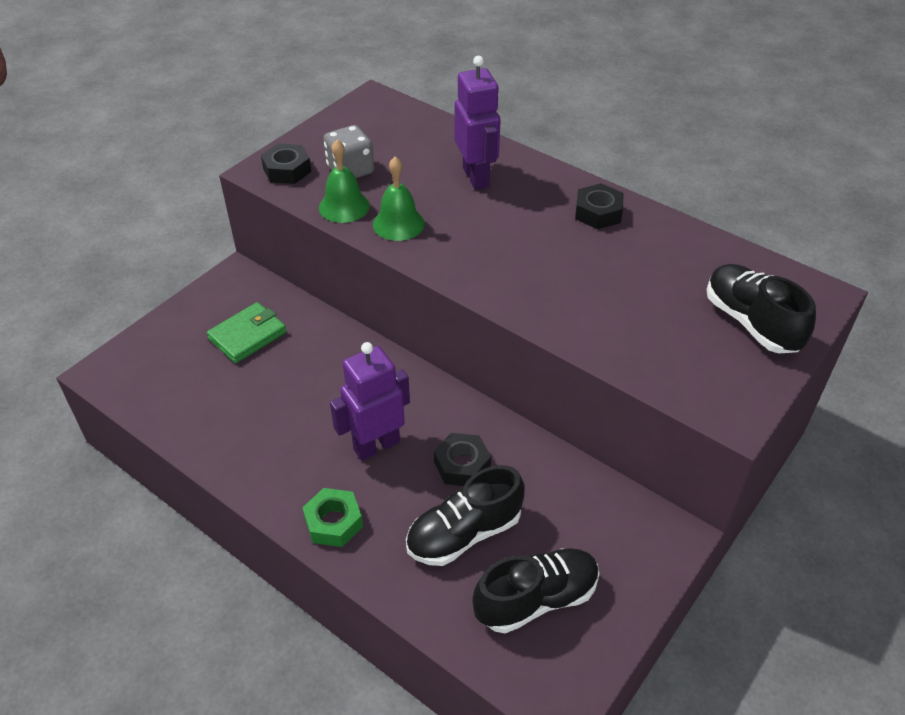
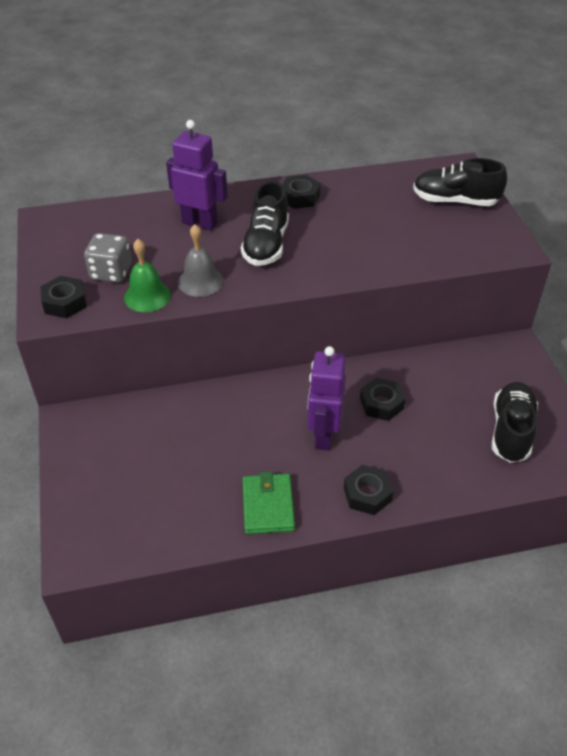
camera: 50 degrees left, 0 degrees up
(247, 335) = (141, 447): green wallet -> green wallet (268, 506)
(333, 522) = (367, 494): green nut -> black nut
(398, 224) = (200, 281): green bell -> grey bell
(464, 533) = (435, 434): black shoe -> black shoe (266, 245)

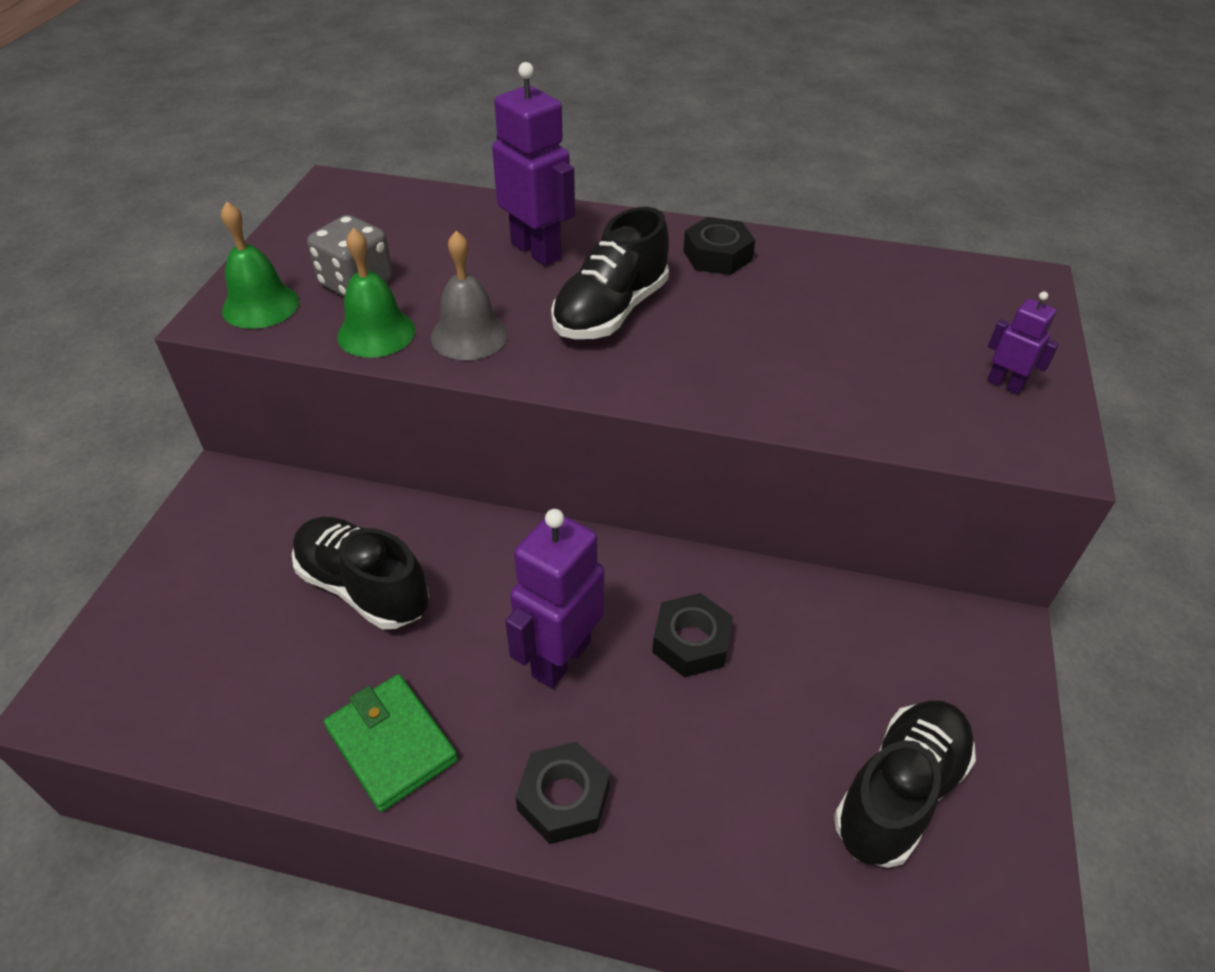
camera: 25 degrees right, 0 degrees up
(65, 302) = (260, 305): black nut -> green bell
(268, 506) = (391, 744): green wallet -> green wallet turned 60 degrees counterclockwise
(455, 201) = (983, 334): black shoe -> black shoe (364, 587)
(478, 223) = (1005, 384): none -> purple robot

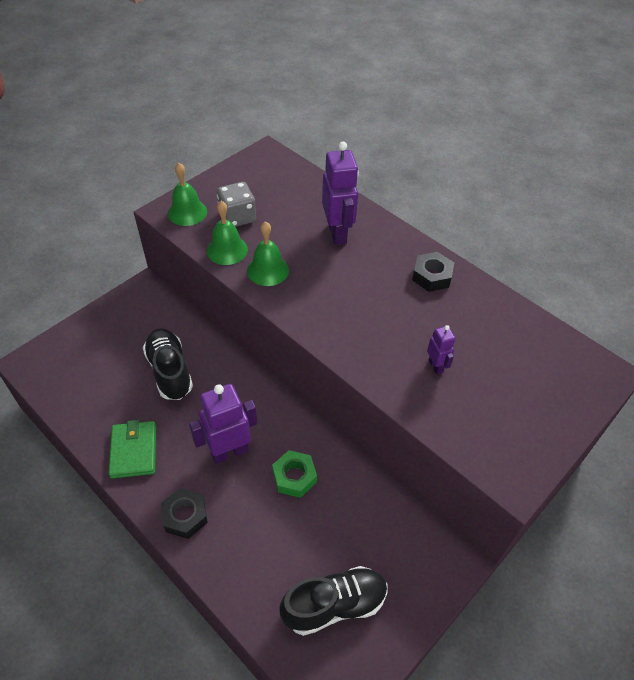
camera: 30 degrees right, 5 degrees up
(469, 335) = (268, 270): grey bell -> green bell
(611, 311) = (347, 286): black shoe -> none
(691, 642) = (294, 477): black nut -> green nut
(1005, 384) = (525, 428): purple robot -> purple robot (436, 366)

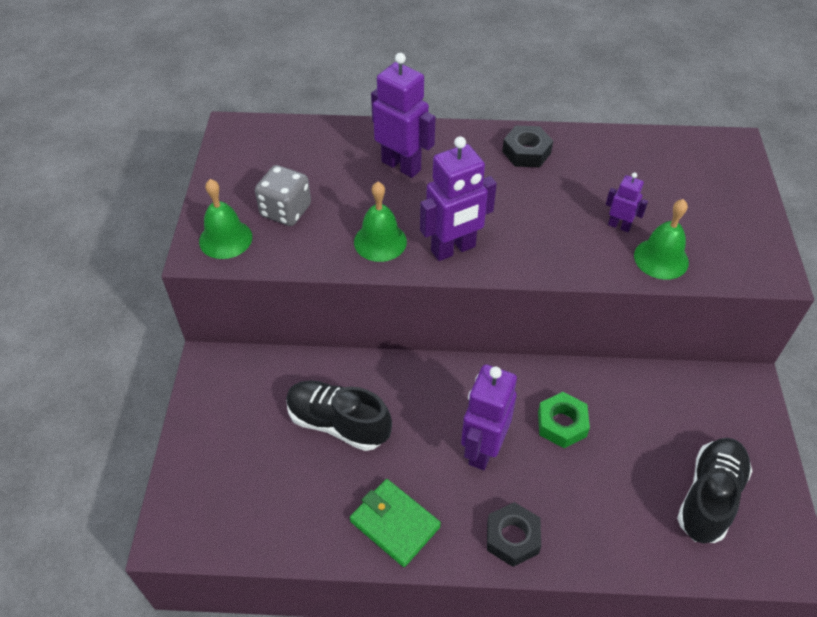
camera: 40 degrees left, 0 degrees up
(227, 250) = (316, 249): green bell -> green bell (661, 258)
(305, 305) = (453, 249): none -> purple robot

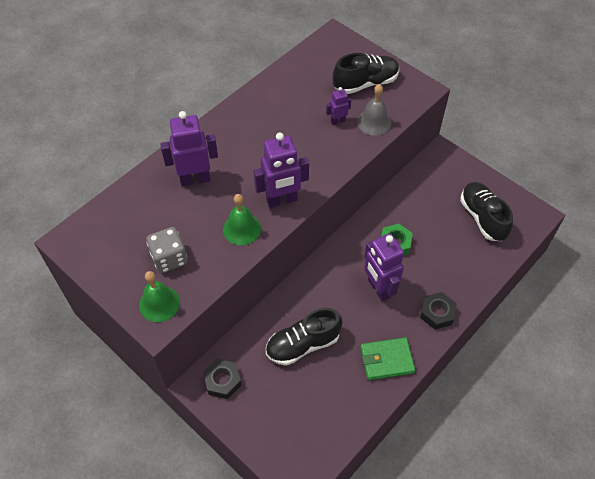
camera: 50 degrees left, 5 degrees up
(453, 249) = (282, 200): purple robot -> purple robot turned 60 degrees clockwise
(526, 152) = (247, 118): black nut -> black nut (222, 381)
(661, 258) = (374, 122): green bell -> grey bell
(706, 215) = (365, 83): none -> black shoe

